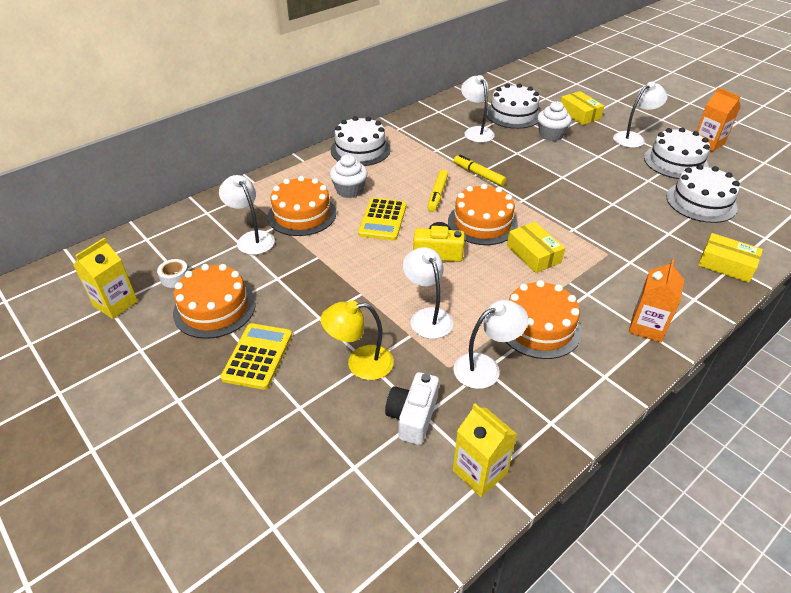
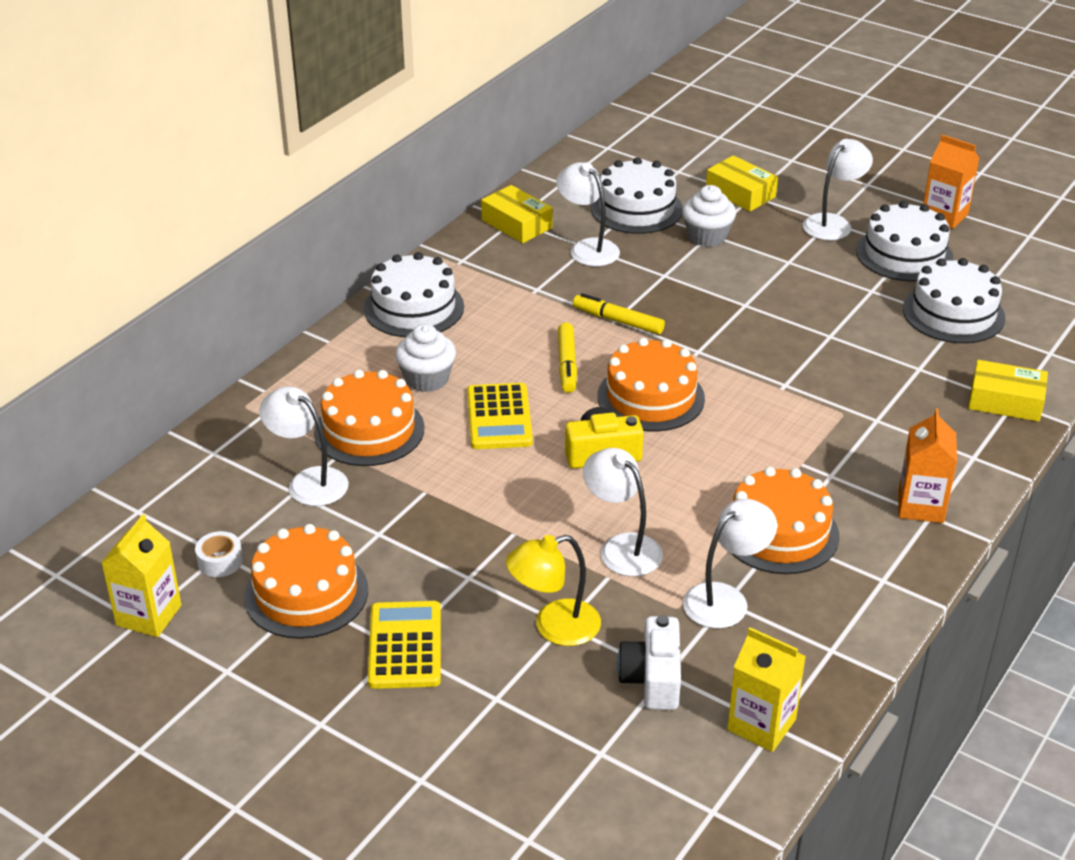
camera: 15 degrees left, 5 degrees down
(533, 254) = (740, 432): yellow box -> yellow box (516, 224)

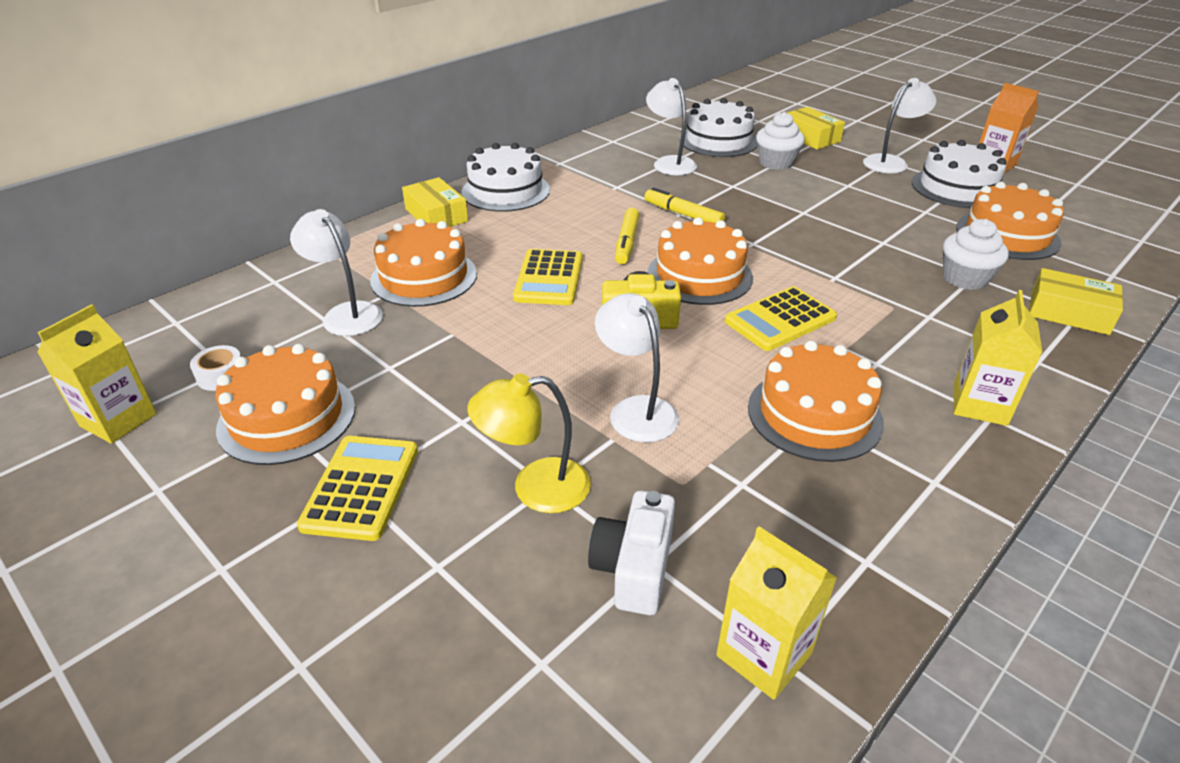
camera: 10 degrees right, 0 degrees up
(427, 379) = (494, 242): white cupcake -> white cupcake (965, 278)
(516, 224) = (614, 143): yellow box -> yellow box (436, 215)
(725, 599) = (742, 480): white lamp -> none
(737, 439) = (780, 320): none -> yellow calculator
(921, 506) = (979, 405): orange carton -> yellow carton
(953, 313) = (1007, 235): white cake -> orange cake

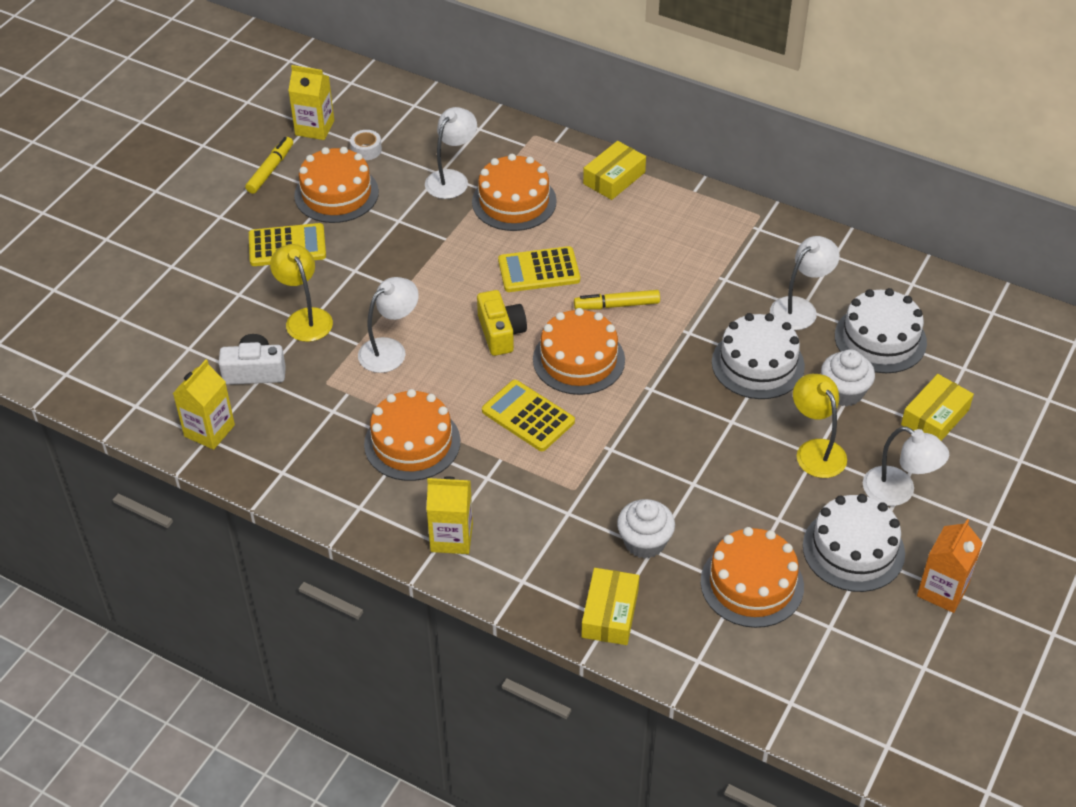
camera: 75 degrees right, 10 degrees up
(506, 191) = (679, 207): white cake -> white cake (758, 364)
(683, 214) = (686, 334): yellow marker -> yellow marker (270, 170)
(843, 184) = (816, 450): none -> yellow lamp

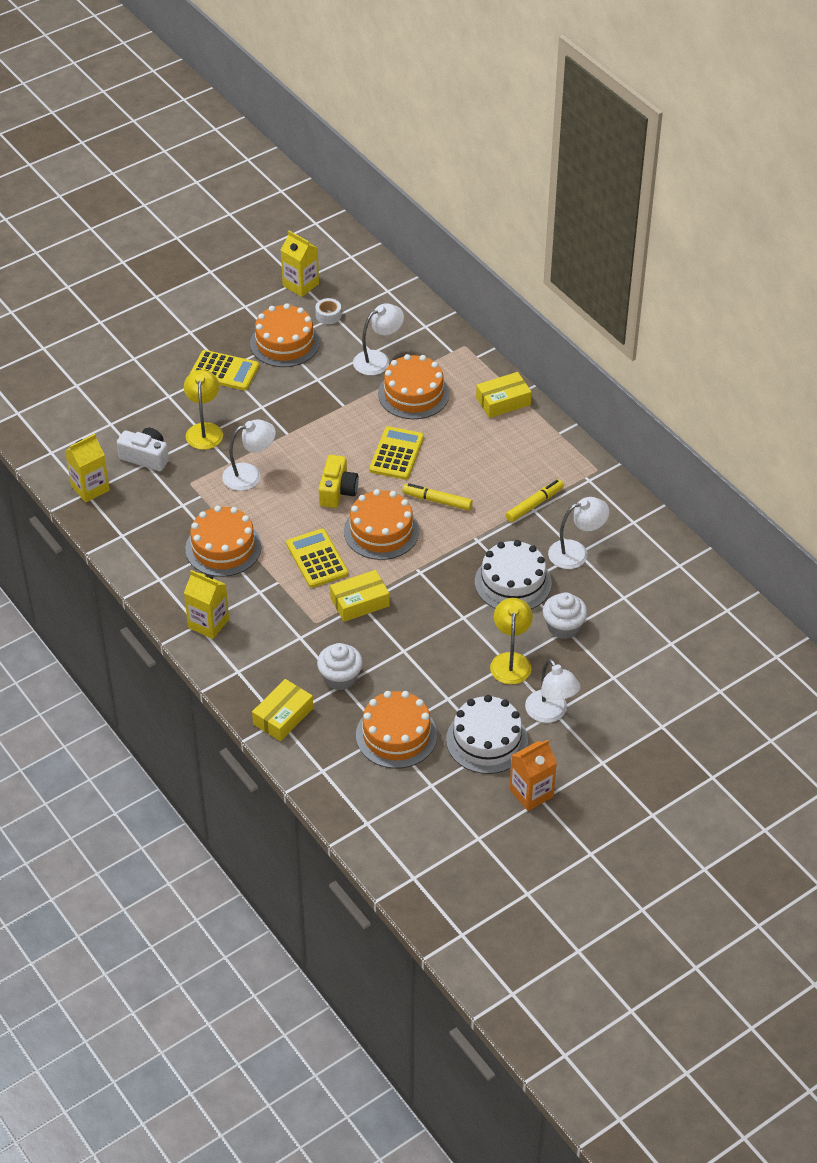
camera: 25 degrees right, 0 degrees up
(270, 170) = (248, 307): yellow marker -> yellow marker (534, 504)
(539, 270) = (396, 454): yellow calculator -> yellow calculator turned 90 degrees clockwise
(880, 339) = (621, 598): white cake -> none
(935, 417) = (620, 671): yellow box -> yellow box (360, 602)

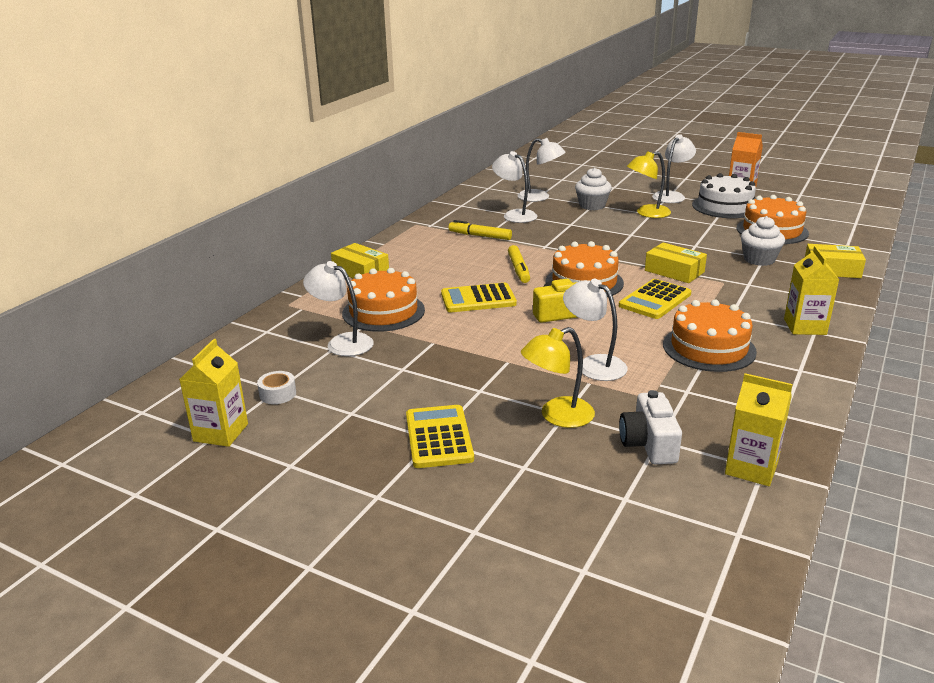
camera: 115 degrees left, 20 degrees down
(284, 343) = (351, 409): orange cake -> none
(513, 582) = (572, 227): white cake -> none
(618, 596) = (540, 197): none -> white lamp

